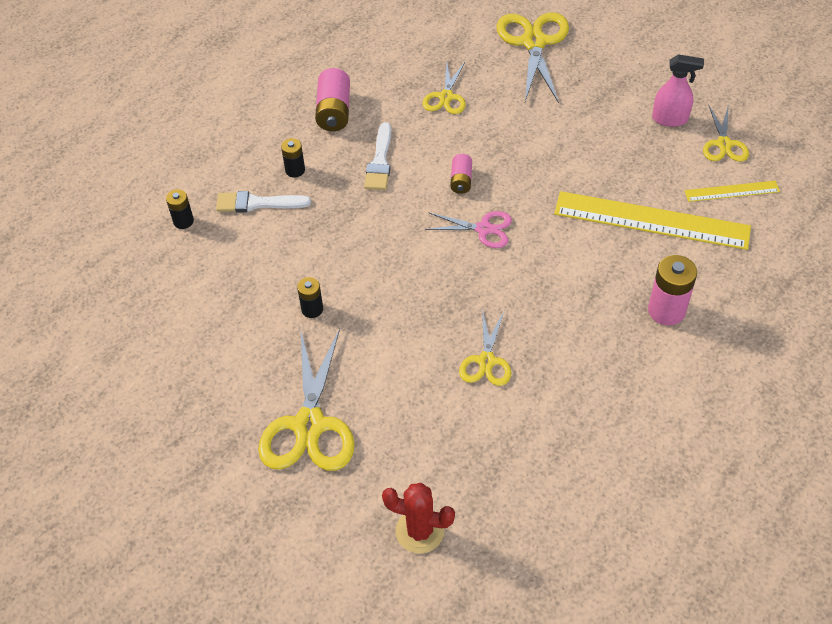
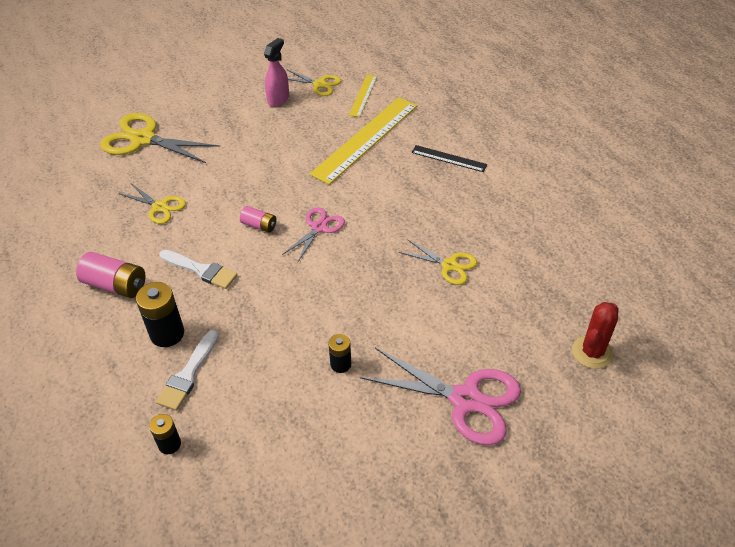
camera: 70 degrees left, 5 degrees down
(295, 170) = (167, 333): black battery -> black battery, size x1.68
(309, 425) = (465, 400): yellow scissors -> pink scissors
(666, 310) = (448, 158): pink battery -> black ruler

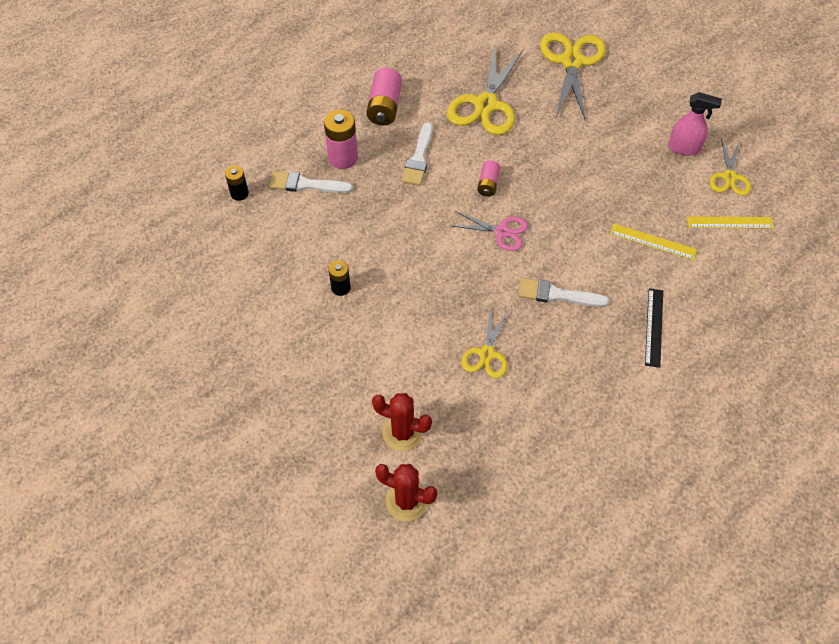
camera: 75 degrees right, 10 degrees up
(160, 207) = (486, 104): yellow scissors -> yellow scissors, size x1.76
(167, 333) = (343, 158): black battery -> pink battery
(366, 139) = (653, 242): yellow ruler -> yellow ruler, size x0.50
(400, 207) = (557, 295): none -> white brush
(465, 400) = (324, 393): pink scissors -> none
(521, 342) = (402, 432): none -> red cactus

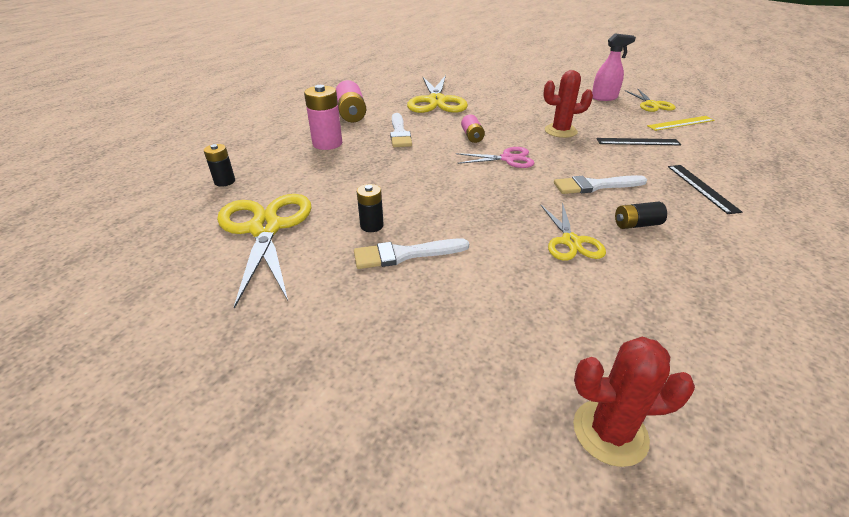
camera: 20 degrees left, 20 degrees down
(306, 184) = (297, 164): white brush -> white brush (405, 254)
(402, 432) = (537, 343): red cactus -> red cactus (560, 131)
(555, 352) = (636, 224): none -> black battery
(572, 62) = (485, 77): yellow scissors -> yellow scissors (266, 228)
(653, 242) = (638, 142): yellow ruler -> black ruler

